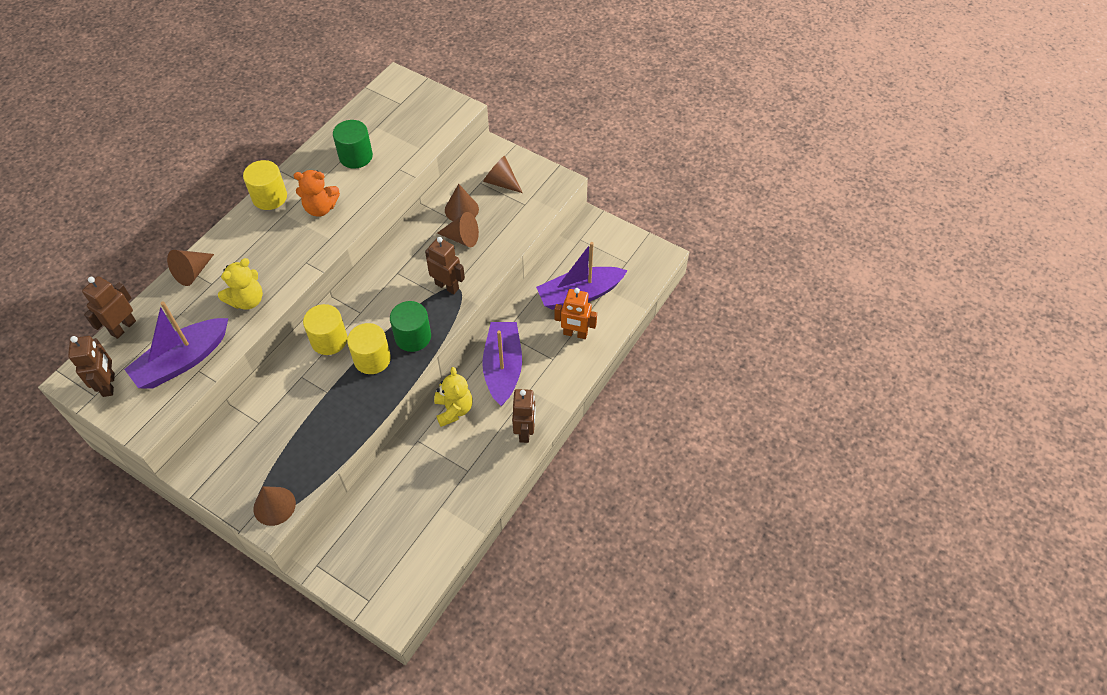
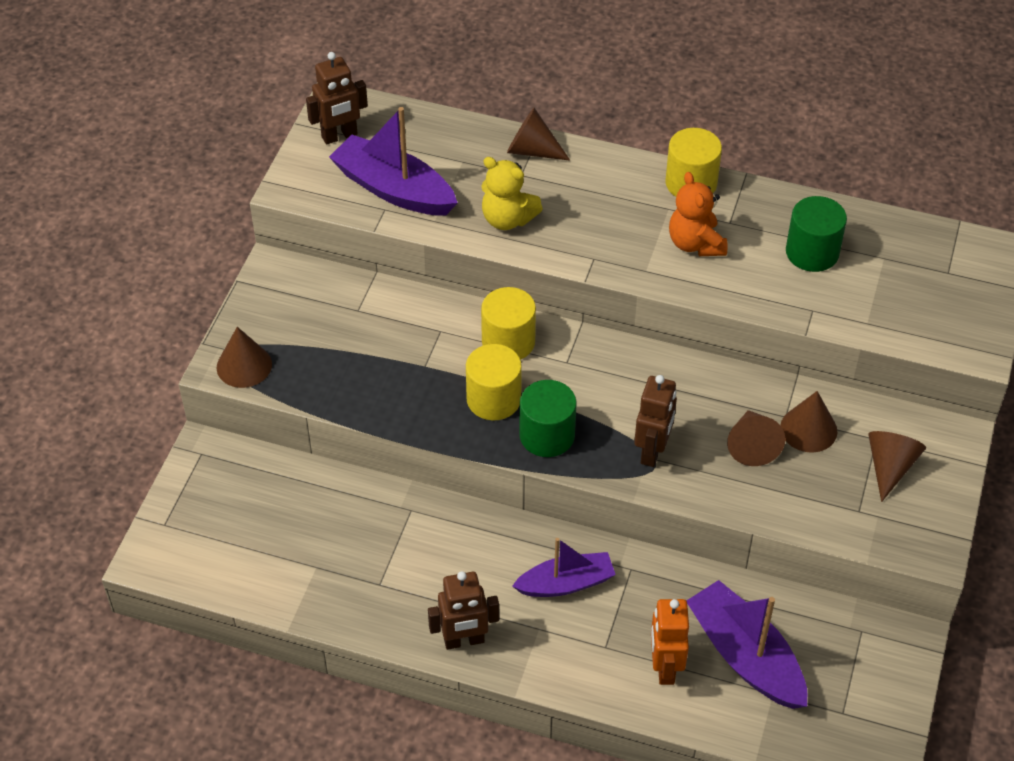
camera: 75 degrees right, 5 degrees down
(123, 327) = (424, 117): brown robot -> none
(454, 410) = (473, 540): yellow teddy bear -> none
(503, 368) = (566, 583): purple boat -> purple boat, size x0.66

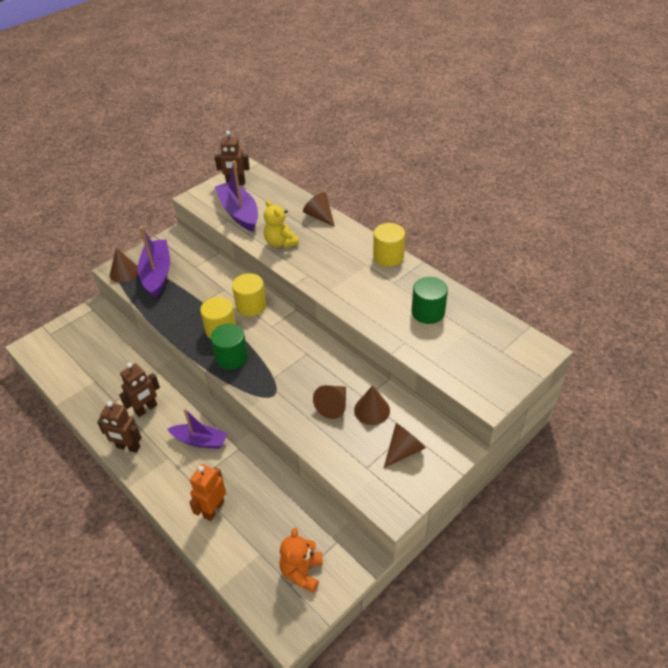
camera: 30 degrees right, 5 degrees down
(652, 451) = (278, 387): brown robot -> brown robot (146, 409)
(695, 244) = (366, 286): orange teddy bear -> orange teddy bear (302, 572)
(745, 656) = (260, 524): purple boat -> purple boat (157, 274)

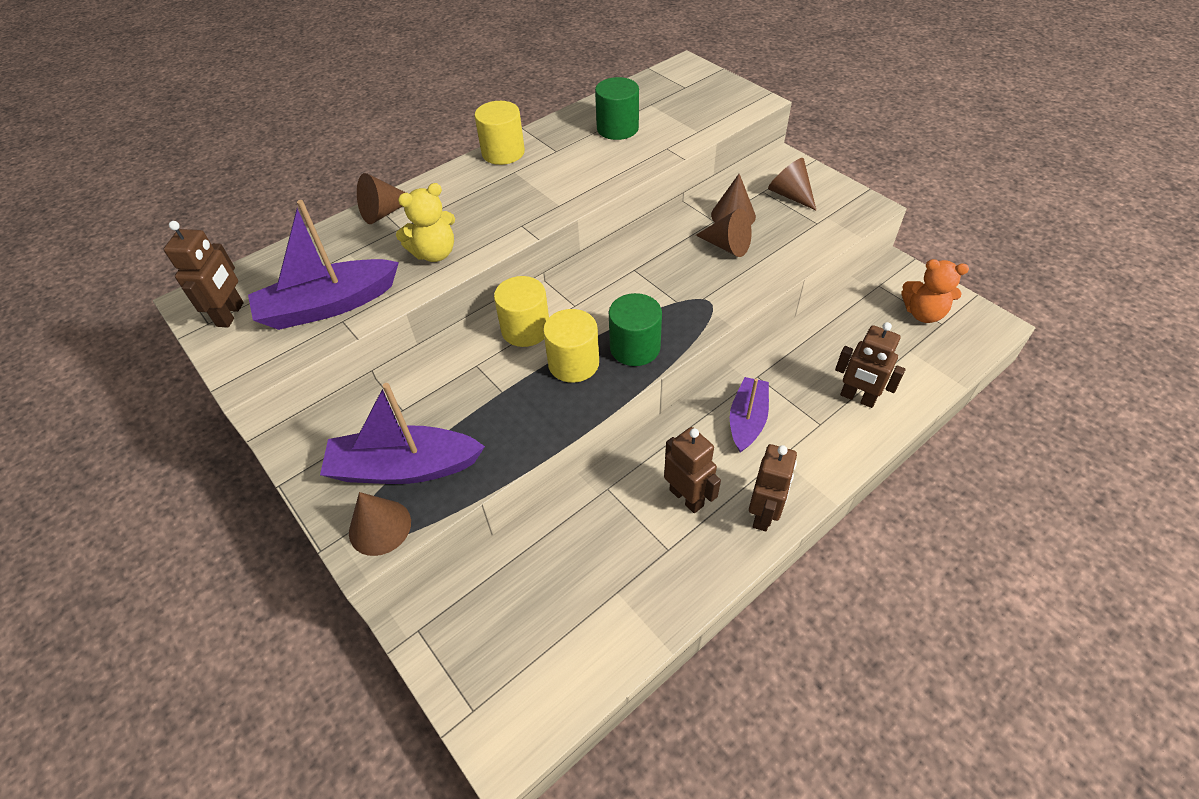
camera: 85 degrees left, 5 degrees up
(213, 509) = (857, 398): orange robot -> brown robot

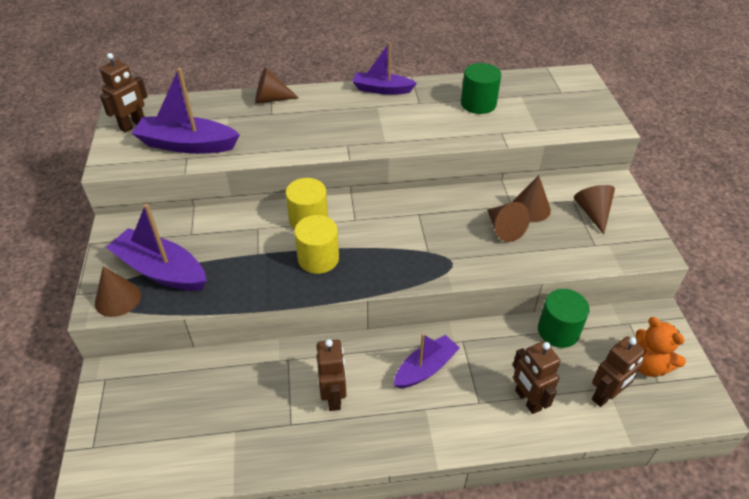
camera: 30 degrees right, 5 degrees down
(435, 253) = (276, 139): yellow teddy bear -> none
(503, 152) = (382, 89): yellow cylinder -> purple boat
(635, 347) = (368, 269): green cylinder -> green cylinder (558, 331)
(763, 514) = (377, 441): brown robot -> brown robot (606, 395)

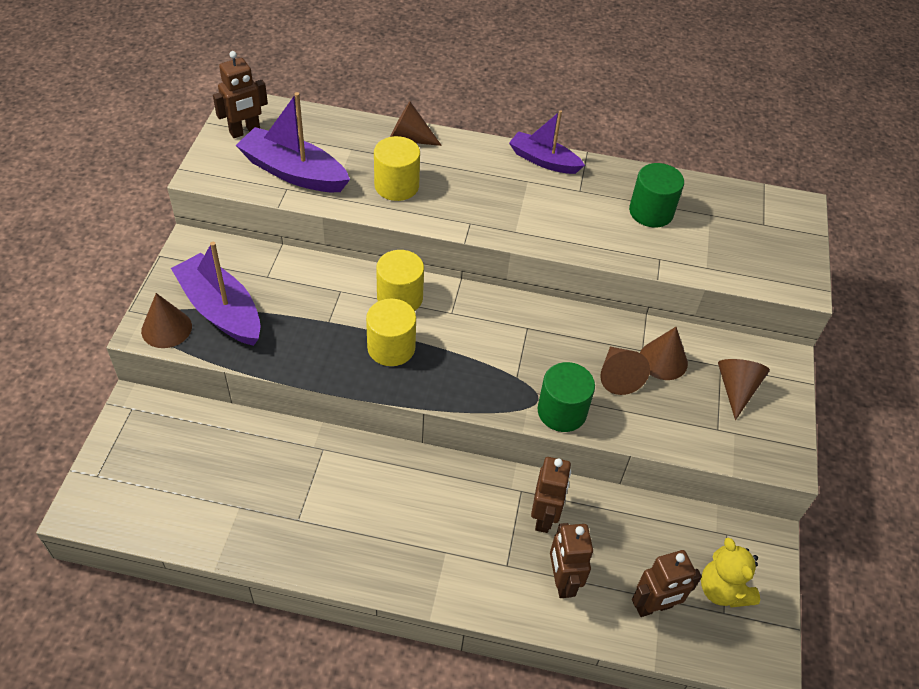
camera: 15 degrees right, 5 degrees up
(276, 133) = (396, 186): none -> yellow cylinder
(334, 397) = (354, 506): brown robot -> brown robot (544, 517)
(425, 368) = (466, 508): purple boat -> none
(558, 331) = (636, 515): green cylinder -> green cylinder (562, 411)
(648, 365) = (722, 590): orange teddy bear -> yellow teddy bear

